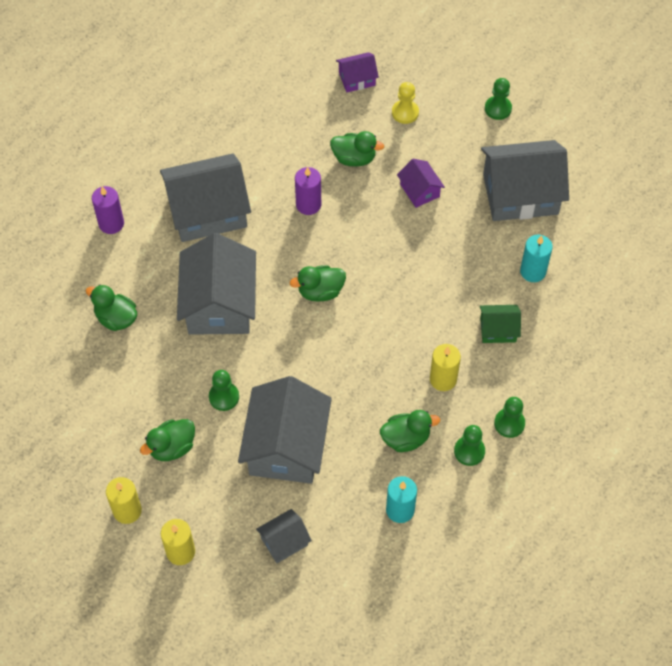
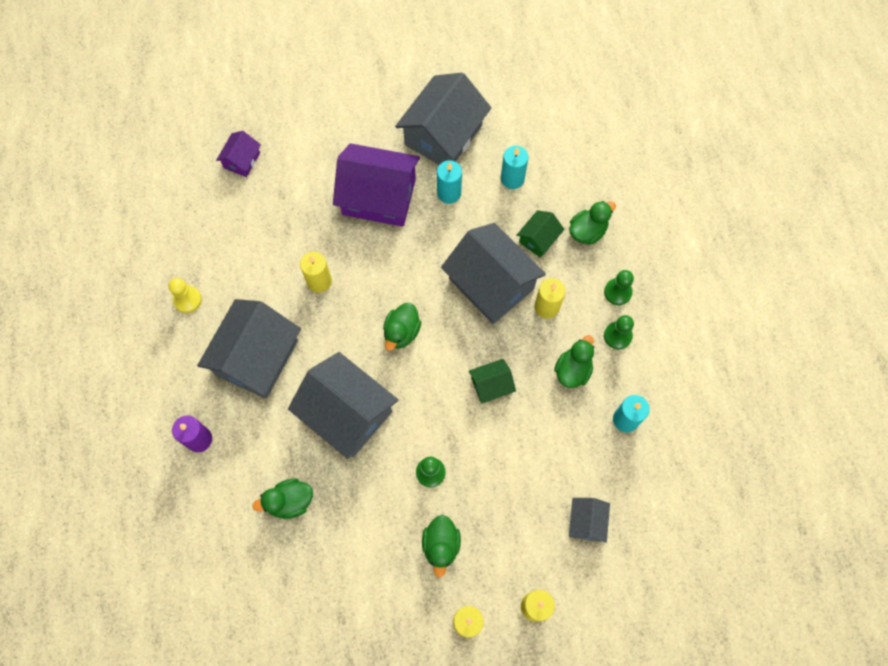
camera: 50 degrees left, 10 degrees up
(286, 446) = (510, 459): grey house -> grey house (491, 284)
(308, 204) = (319, 281): purple candle -> yellow candle
(336, 387) = (491, 385): none -> green house
(354, 158) = (309, 218): green duck -> green duck (587, 231)
(405, 112) = (303, 152): yellow pawn -> yellow pawn (187, 300)
(419, 190) = (379, 196): purple house -> purple house, size x2.08
(473, 236) = (449, 193): none -> turquoise candle
(498, 109) = (359, 91): green pawn -> none

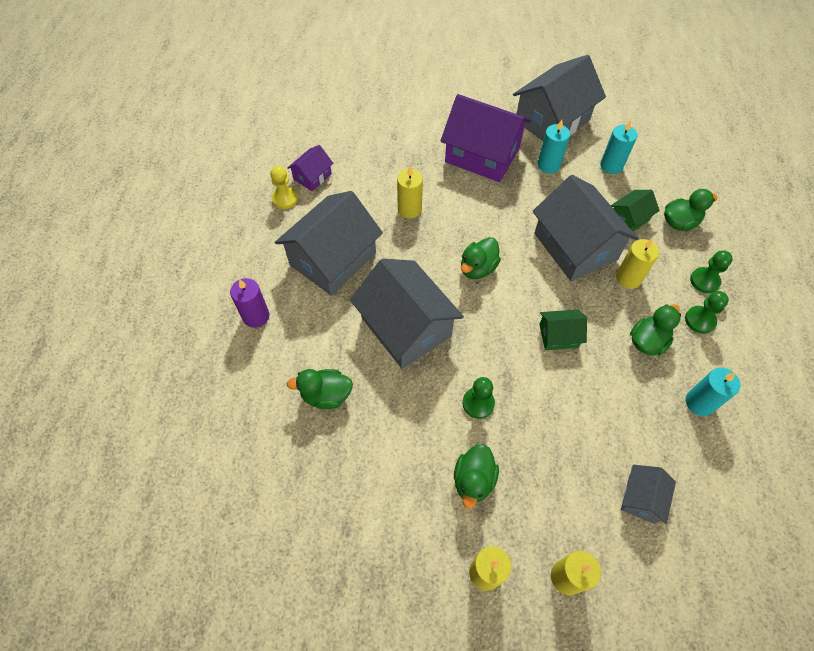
camera: 15 degrees right, 10 degrees down
(242, 160) = (367, 105): purple house -> purple house (312, 176)

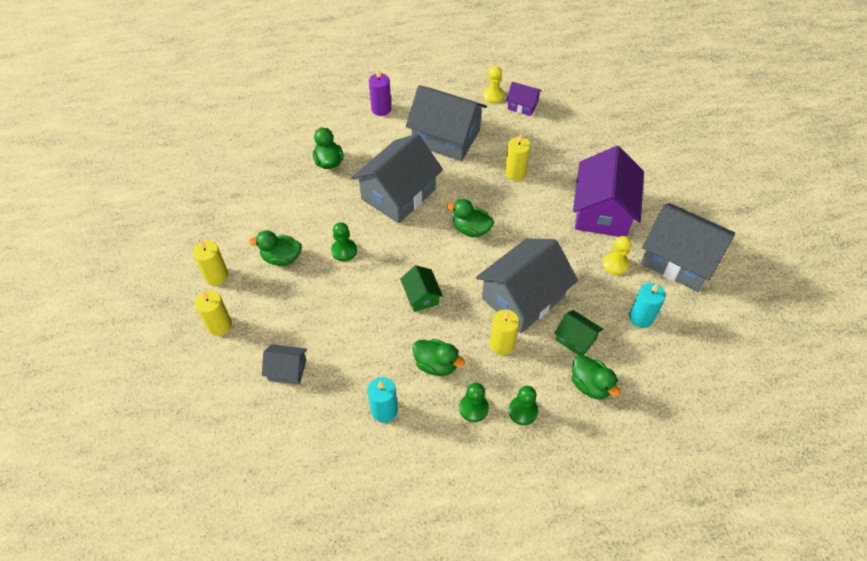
camera: 75 degrees right, 5 degrees down
(548, 165) = (615, 264): turquoise candle -> yellow pawn

